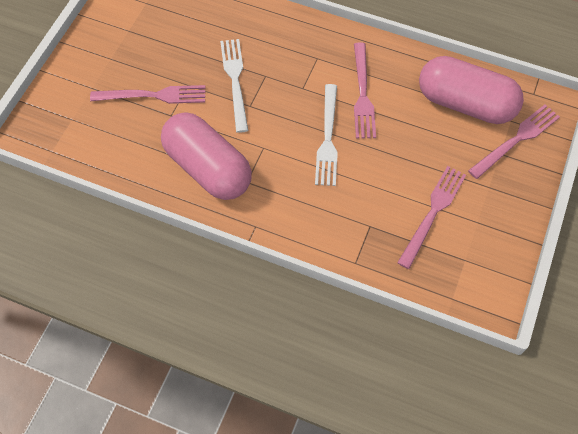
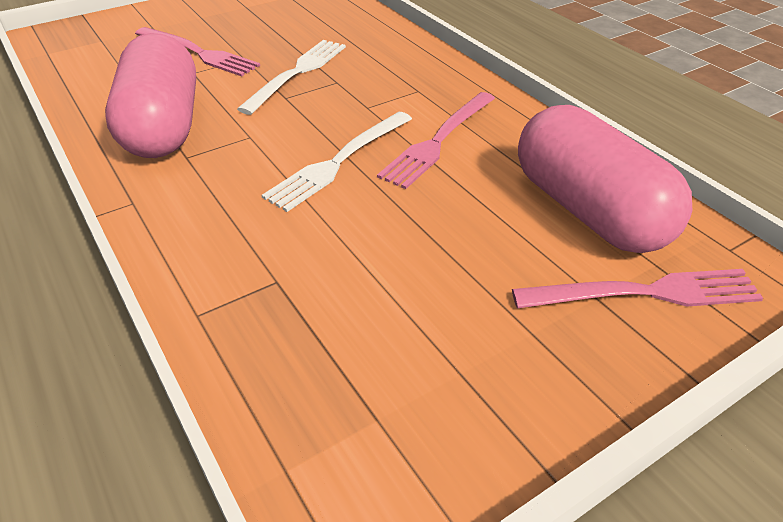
camera: 35 degrees right, 20 degrees down
(433, 213) = (393, 316): pink fork -> none

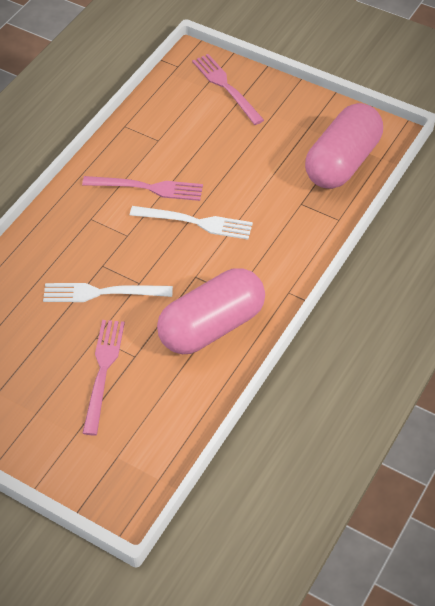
camera: 115 degrees left, 10 degrees up
(589, 210) = (177, 114): pink capsule -> pink capsule (342, 162)

